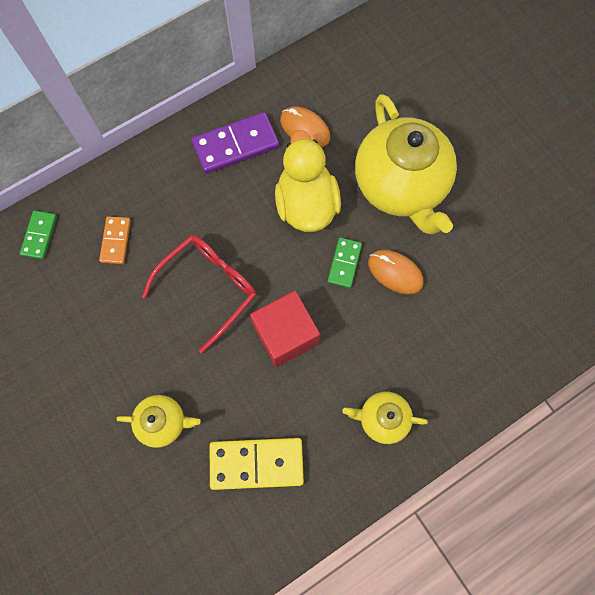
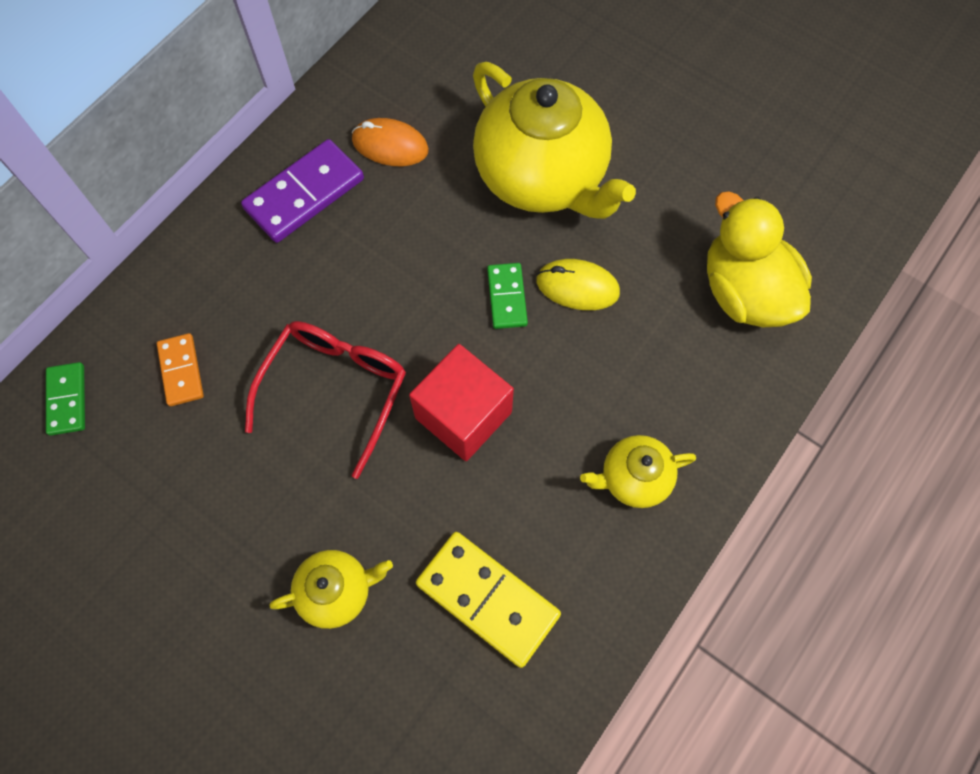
camera: 20 degrees left, 5 degrees down
(256, 463) = (488, 599): yellow domino -> yellow domino turned 60 degrees clockwise
(306, 204) = (427, 238): yellow duck -> yellow duck (744, 292)
(395, 272) = (577, 287): orange mouse -> yellow mouse

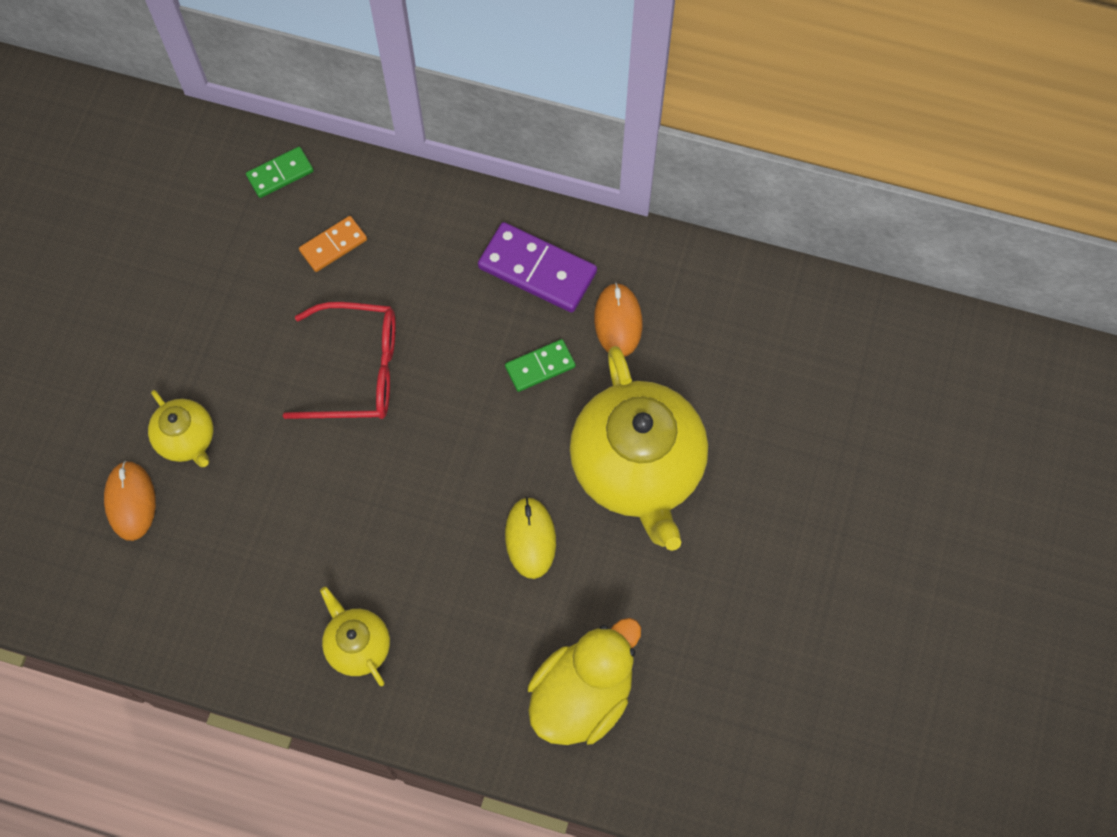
camera: 70 degrees right, 0 degrees up
(385, 677) = (131, 501): none -> orange mouse
(463, 415) = (369, 482): red cube -> none
(488, 599) = (215, 558): yellow domino -> none
(507, 297) = (496, 480): green domino -> green domino (540, 367)
(542, 177) = (637, 468): yellow teapot -> yellow teapot turned 45 degrees counterclockwise

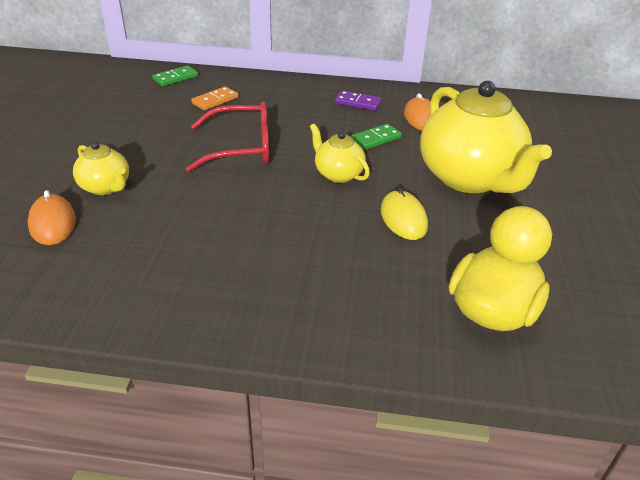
camera: 10 degrees left, 30 degrees down
(358, 645) = (270, 295): yellow teapot -> yellow teapot (338, 174)
(537, 270) = (358, 103): purple domino -> purple domino, size x0.58

